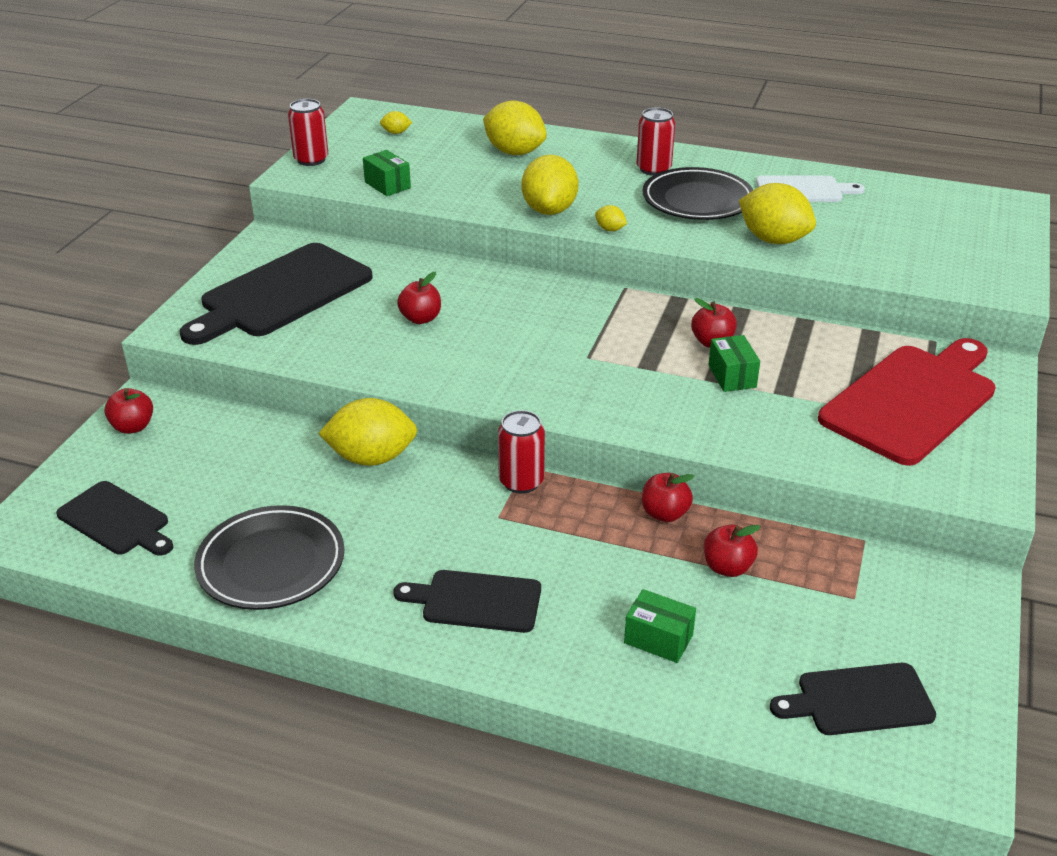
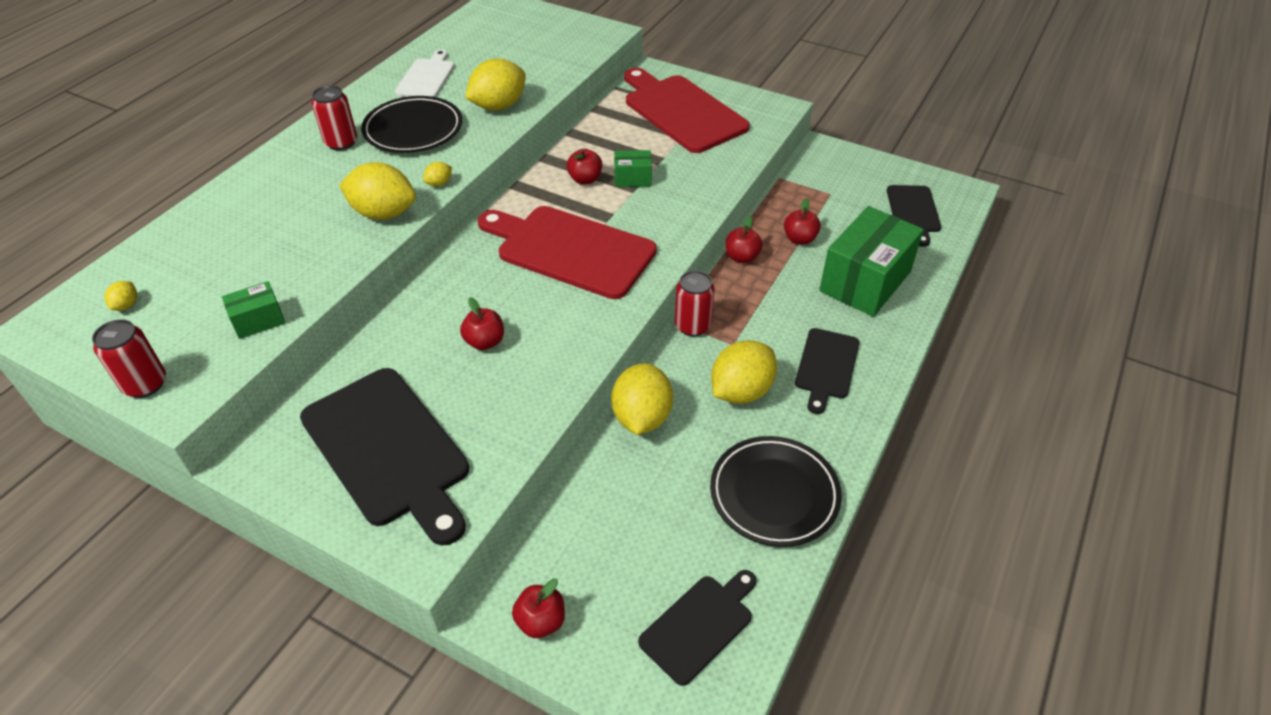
camera: 80 degrees left, 10 degrees up
(514, 152) = (245, 221): yellow lemon -> yellow lemon (741, 391)
(576, 349) = (570, 250): none -> red cutting board
(658, 639) = (865, 281): green box -> green box, size x2.15

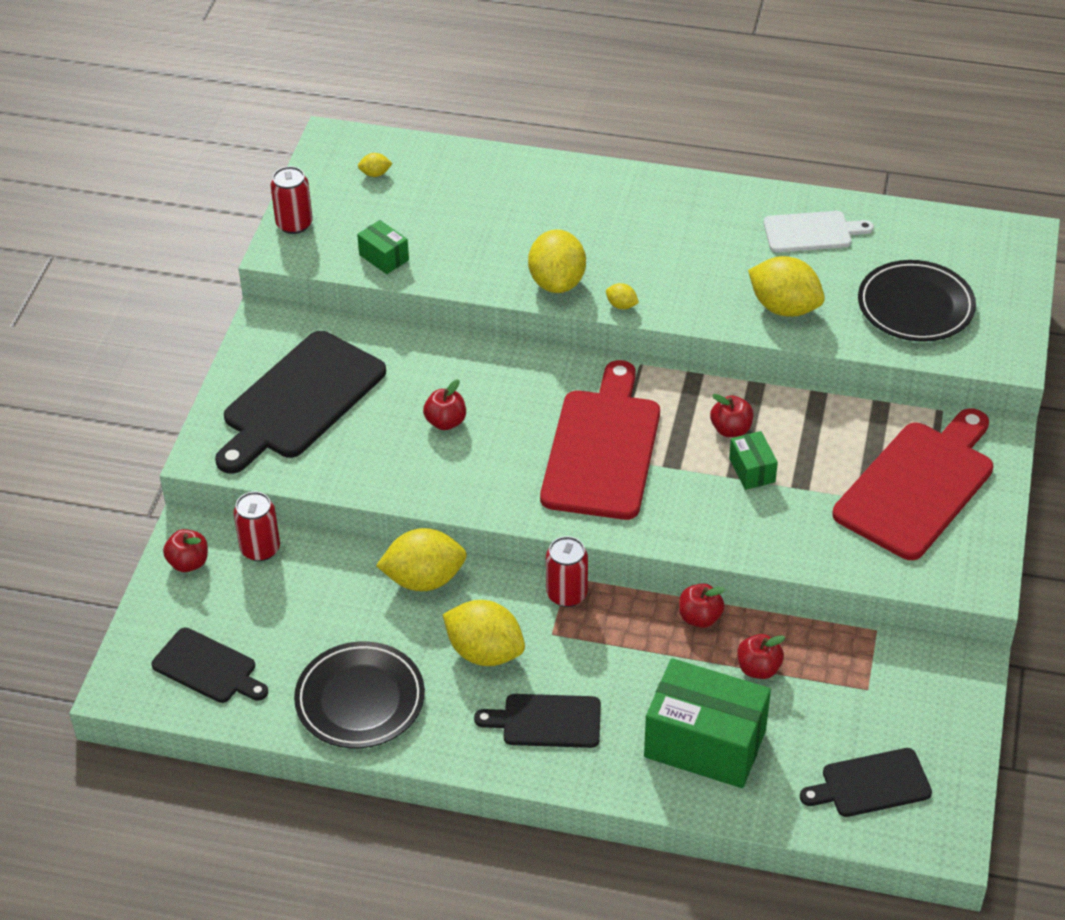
camera: 75 degrees right, 0 degrees up
(341, 142) = (657, 212): red can -> red can (260, 549)
(413, 129) = (705, 256): black plate -> black plate (915, 306)

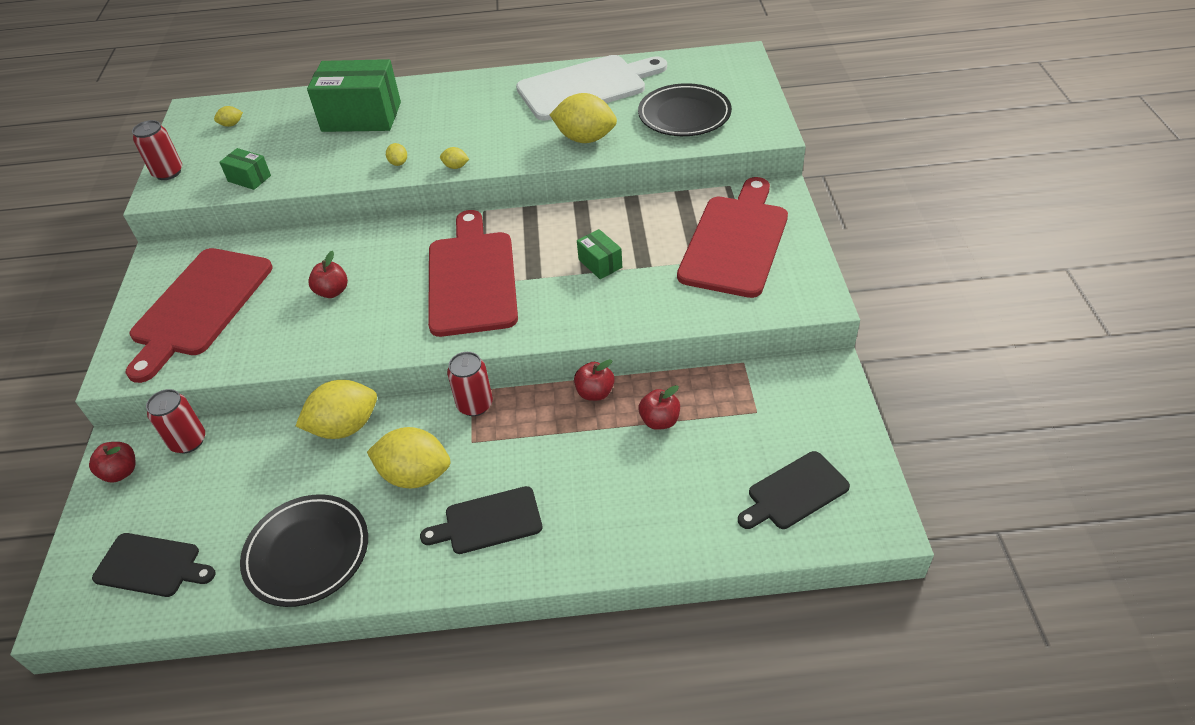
camera: 15 degrees left, 0 degrees up
(300, 400) = (199, 306): black cutting board -> red cutting board
(557, 282) = (398, 163): yellow lemon -> yellow lemon, size x0.44
(705, 743) = (637, 499): green box -> green box (361, 117)
(731, 429) = (572, 238): red apple -> none
(812, 232) = (587, 87): white cutting board -> white cutting board, size x1.80

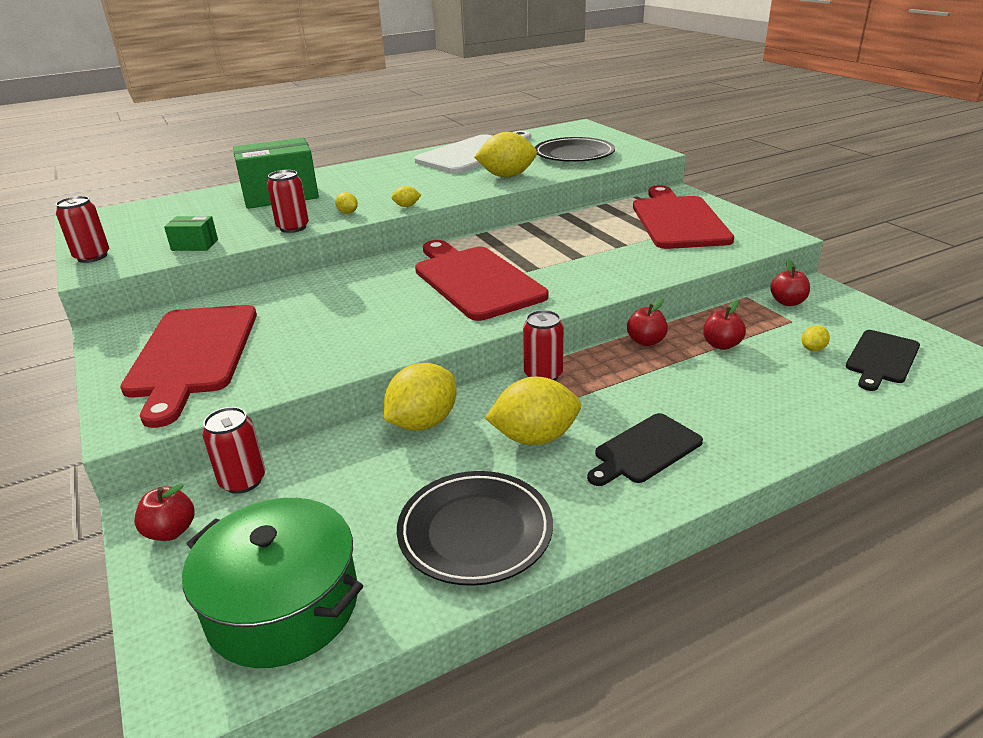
camera: 25 degrees left, 15 degrees down
(151, 565) = (283, 605): black cutting board -> green pot
(231, 124) = (141, 219): yellow lemon -> yellow lemon (813, 349)
(332, 291) = (340, 315): red apple -> red apple (787, 302)
(339, 174) = (293, 227): none -> red can
(600, 263) = (582, 251): green box -> none

